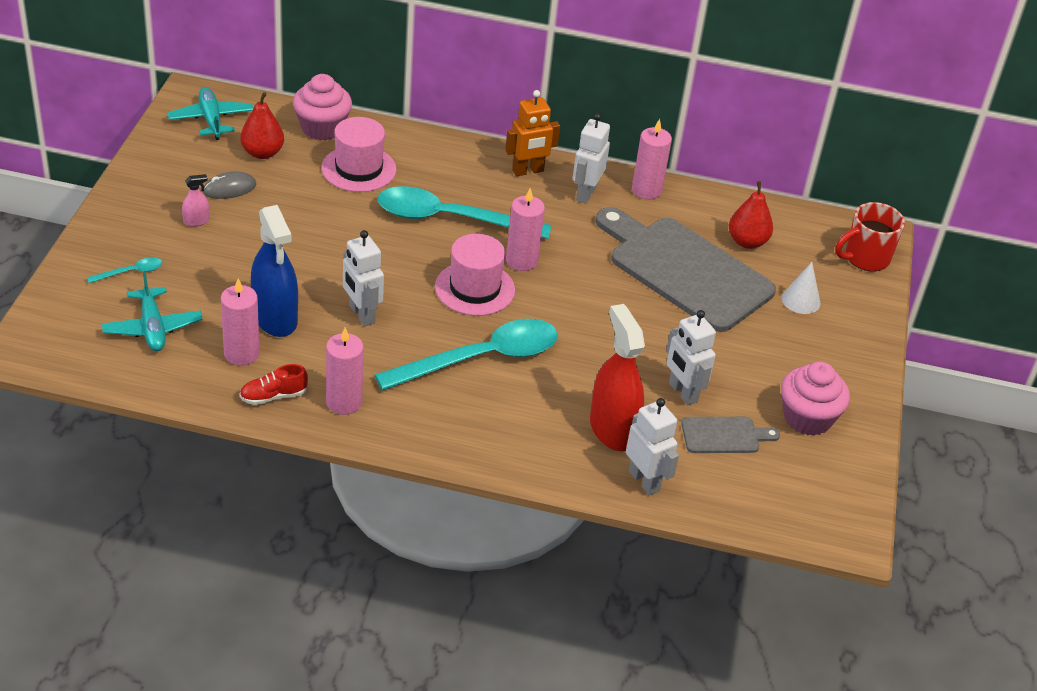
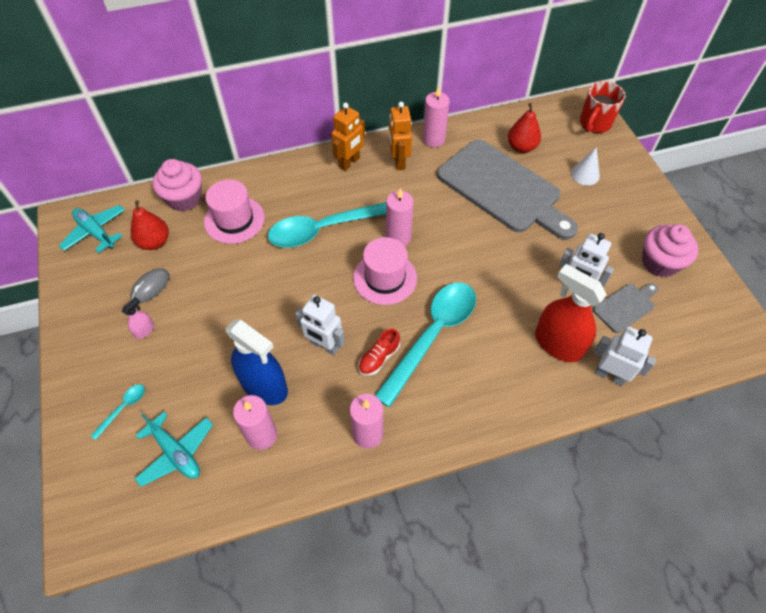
camera: 25 degrees left, 15 degrees up
(273, 396) = (313, 461): red shoe -> red shoe (379, 358)
(585, 193) = (398, 161): white robot -> orange robot
(684, 270) = (503, 189): grey cutting board -> grey cutting board turned 150 degrees counterclockwise

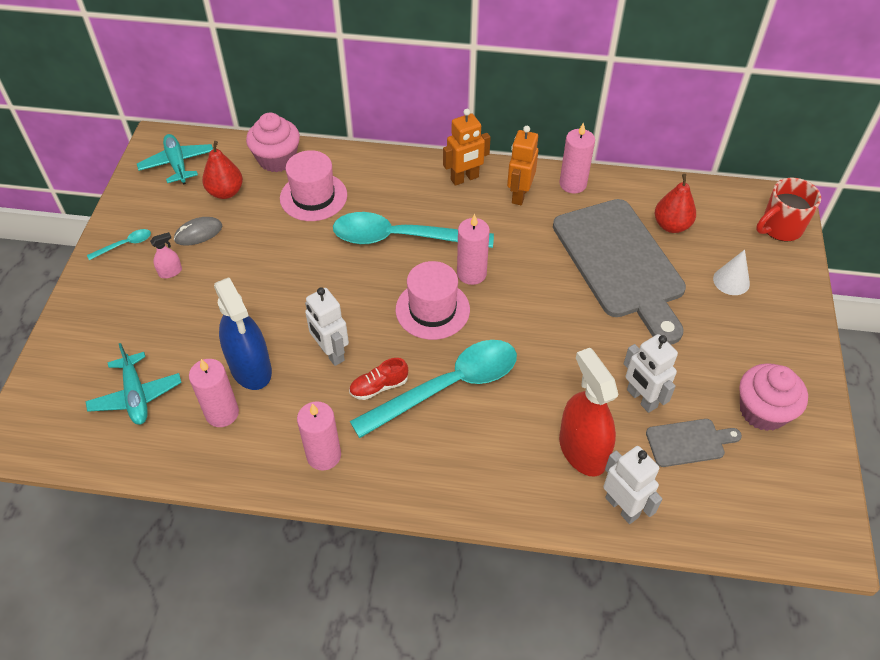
camera: 25 degrees right, 5 degrees down
(123, 408) = (112, 336): turquoise spoon -> turquoise spoon (125, 245)

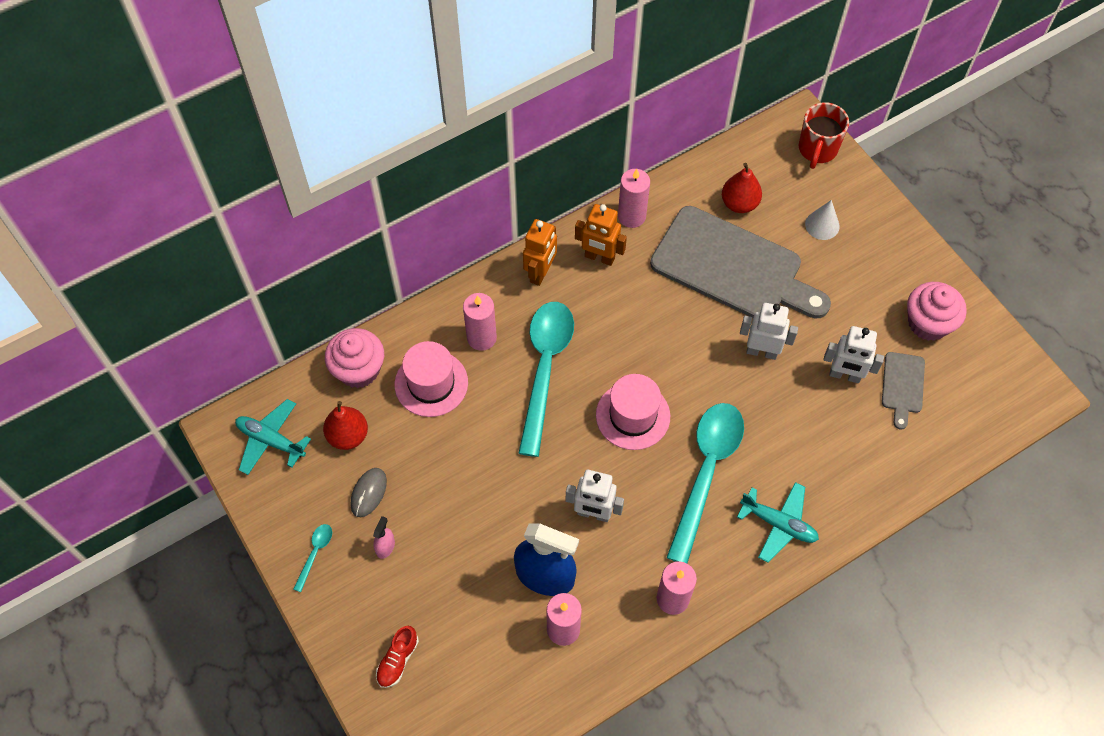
camera: 40 degrees left, 10 degrees up
(136, 396) = (480, 671): turquoise plane -> turquoise plane (778, 524)
(379, 387) = (657, 512): red shoe -> red shoe (398, 660)
(401, 238) = (545, 369): turquoise spoon -> turquoise spoon turned 135 degrees clockwise
(471, 273) = (631, 360): pink candle -> pink candle (481, 338)
(519, 195) = (599, 257): orange robot -> orange robot turned 45 degrees counterclockwise
(582, 450) = (841, 448): red spray bottle -> none
(622, 507) = (902, 470): white robot -> white robot (761, 351)
(688, 442) = (902, 386): grey cutting board -> grey cutting board turned 150 degrees clockwise

